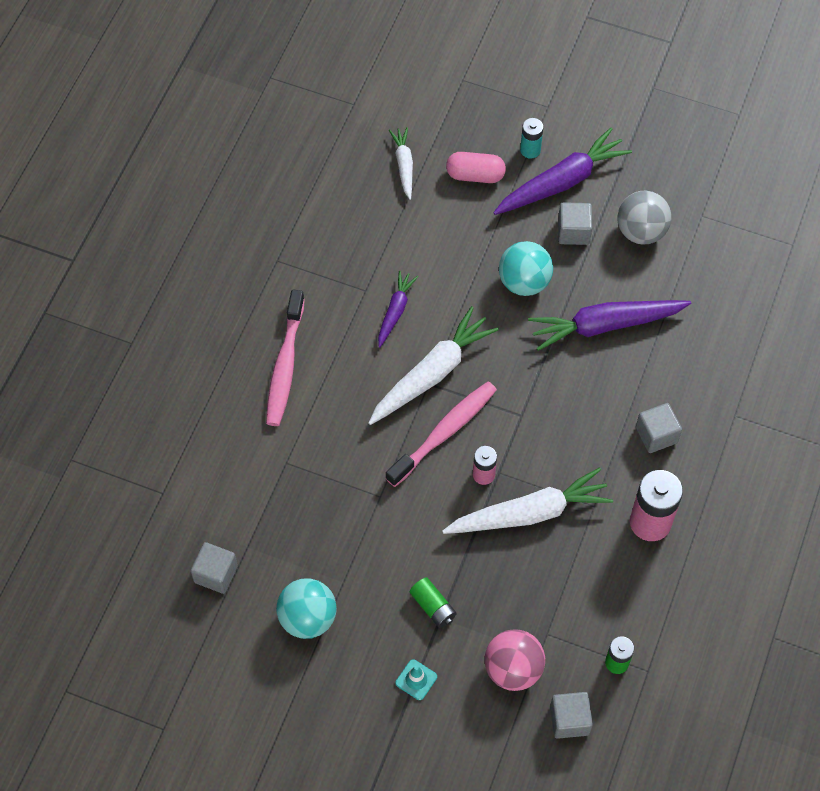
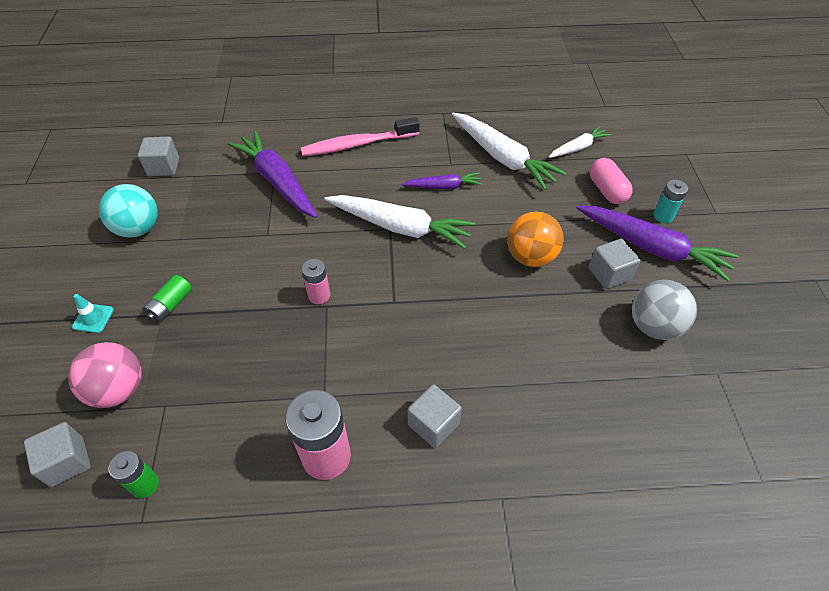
camera: 65 degrees right, 10 degrees down
(444, 432) = (348, 254): pink toothbrush -> none
(524, 282) = (530, 257): turquoise ball -> orange ball
(529, 513) = (293, 344): white carrot -> white carrot (503, 158)
(605, 325) = (529, 333): purple carrot -> purple carrot (277, 181)

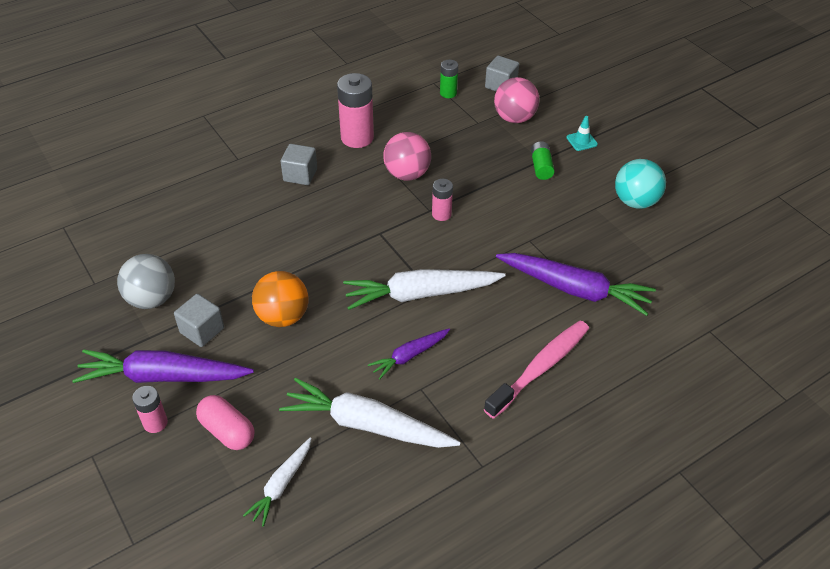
camera: 150 degrees right, 5 degrees down
(163, 167) = (692, 257): grey cube -> none
(312, 363) = (407, 174): none -> pink ball
(663, 216) = (155, 423): turquoise battery -> pink battery

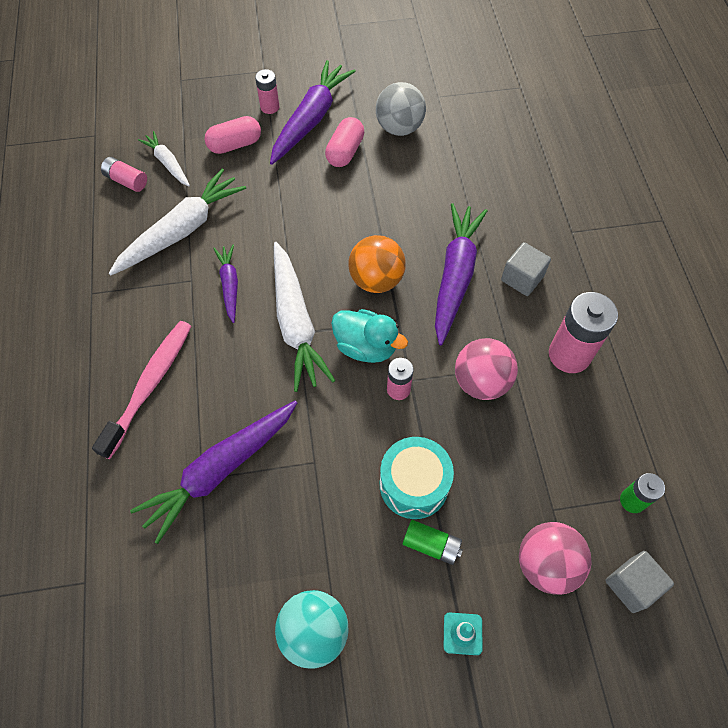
camera: 115 degrees right, 15 degrees up
(202, 330) = (345, 152): grey cube -> pink capsule
(283, 316) = (329, 208): orange ball -> orange ball (376, 280)
(318, 212) = (455, 276): none -> purple carrot
(325, 514) = (126, 181): none -> pink battery
(416, 243) = (366, 347): none -> turquoise duck
(420, 294) = (295, 323): white carrot -> white carrot turned 150 degrees clockwise
(508, 186) = (414, 484): none -> turquoise drum
(540, 367) = (150, 385): pink toothbrush -> pink toothbrush turned 135 degrees counterclockwise

